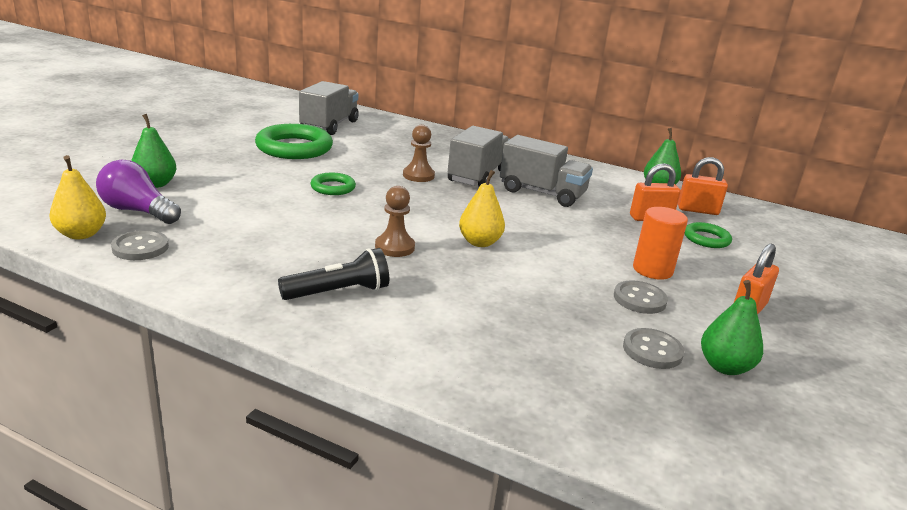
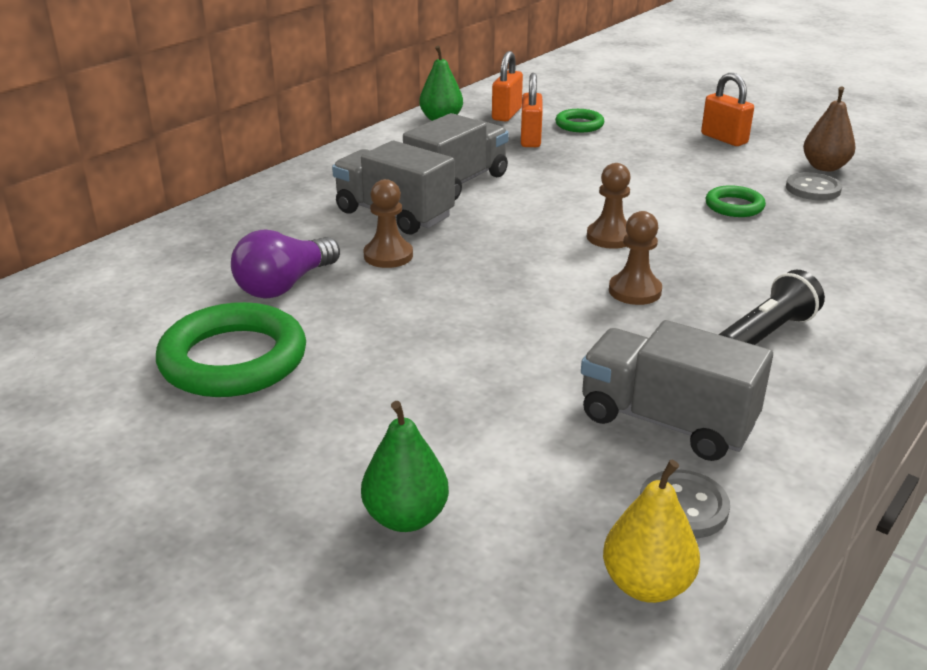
camera: 75 degrees left, 5 degrees up
(138, 211) = (538, 526): purple light bulb -> purple light bulb (285, 285)
(329, 125) = (115, 319): grey truck -> grey truck (666, 422)
(333, 187) = (432, 327): green ring -> green ring (734, 206)
(338, 292) = (765, 335): black flashlight -> black flashlight turned 60 degrees clockwise
(479, 242) = (610, 237): yellow pear -> brown pawn
(639, 299) = (720, 177): grey button -> none
(652, 270) = (657, 161): orange cylinder -> none
(724, 367) = (824, 167): green pear -> brown pear

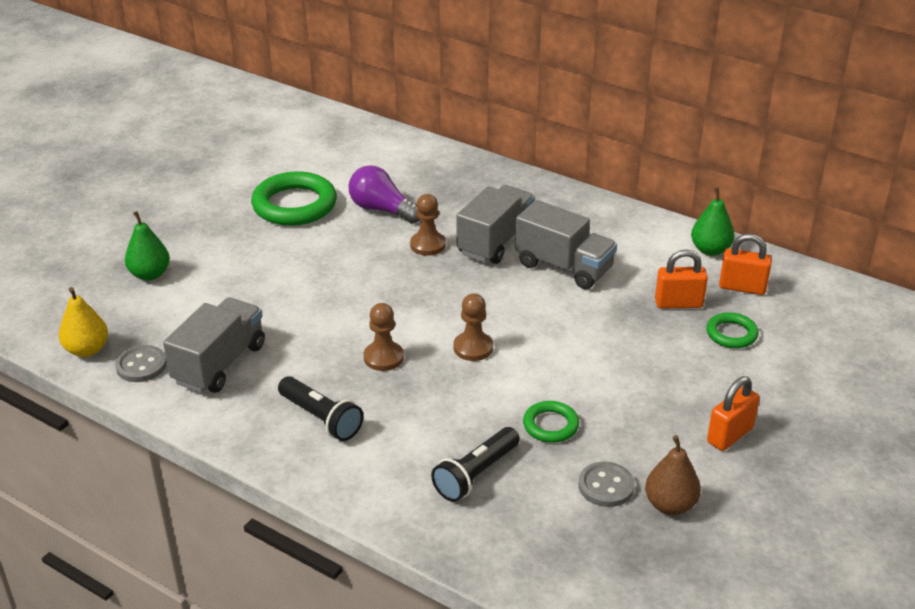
camera: 85 degrees right, 5 degrees up
(825, 245) = (476, 474): none -> black flashlight

